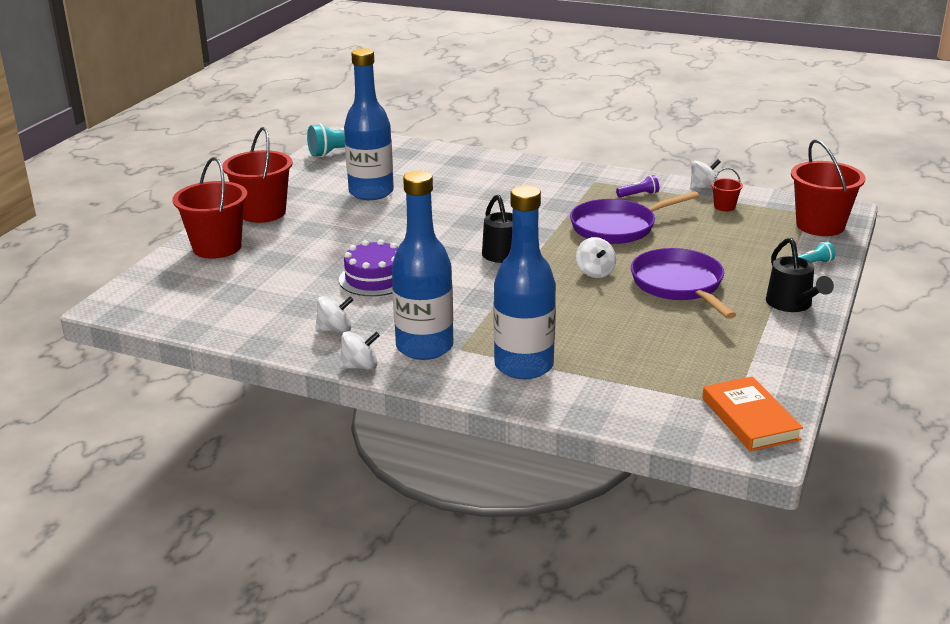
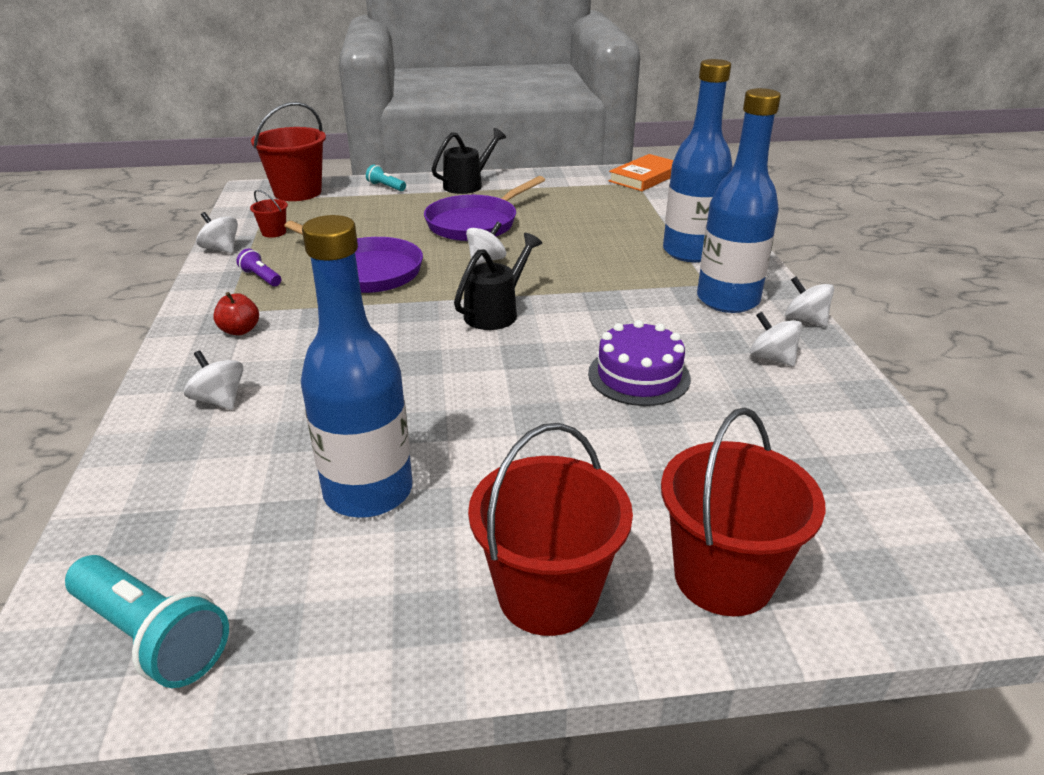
camera: 120 degrees left, 5 degrees up
(489, 172) = (219, 400): none -> white spinning top
(564, 182) = (240, 330): none -> red apple

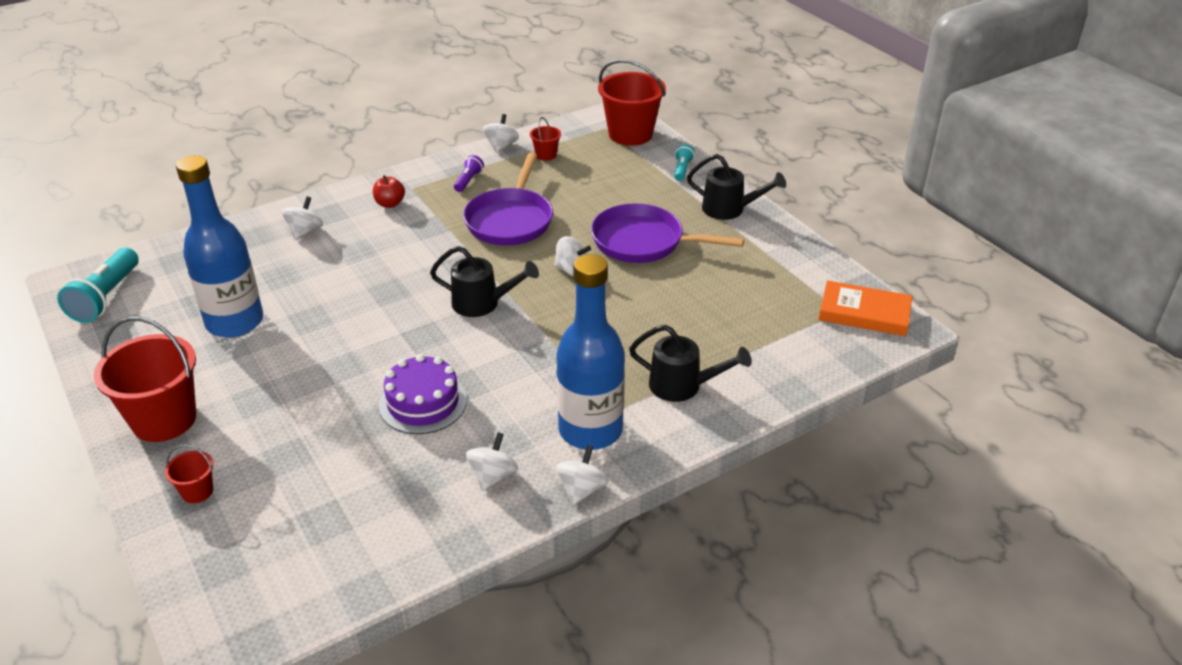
camera: 65 degrees right, 5 degrees up
(690, 252) = (683, 386): blue bottle -> black watering can
(723, 577) = (197, 491): red bucket -> red bucket, size x0.46

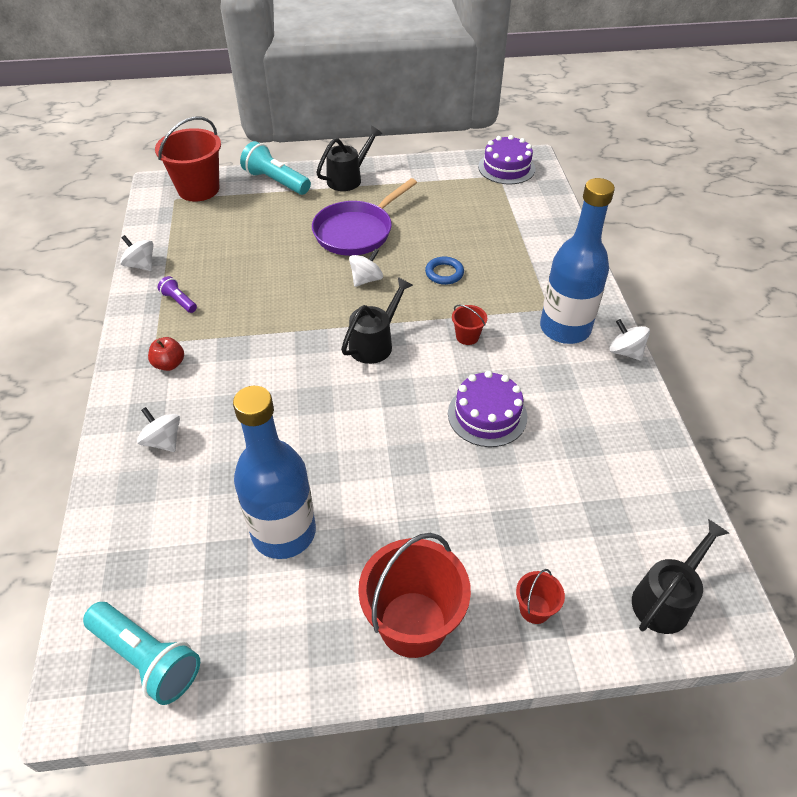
camera: 65 degrees left, 10 degrees up
(493, 476) = (593, 395): white spinning top -> none
(510, 220) = (266, 293): purple pan -> none
(546, 155) = (183, 243): red bucket -> red bucket (467, 336)
(620, 318) = (444, 273): none -> blue ring
(682, 170) = (276, 181): turquoise flashlight -> turquoise flashlight, size x1.91
(683, 386) = (539, 269): black watering can -> black watering can (666, 599)
(864, 313) = (506, 168): orange book -> purple cake

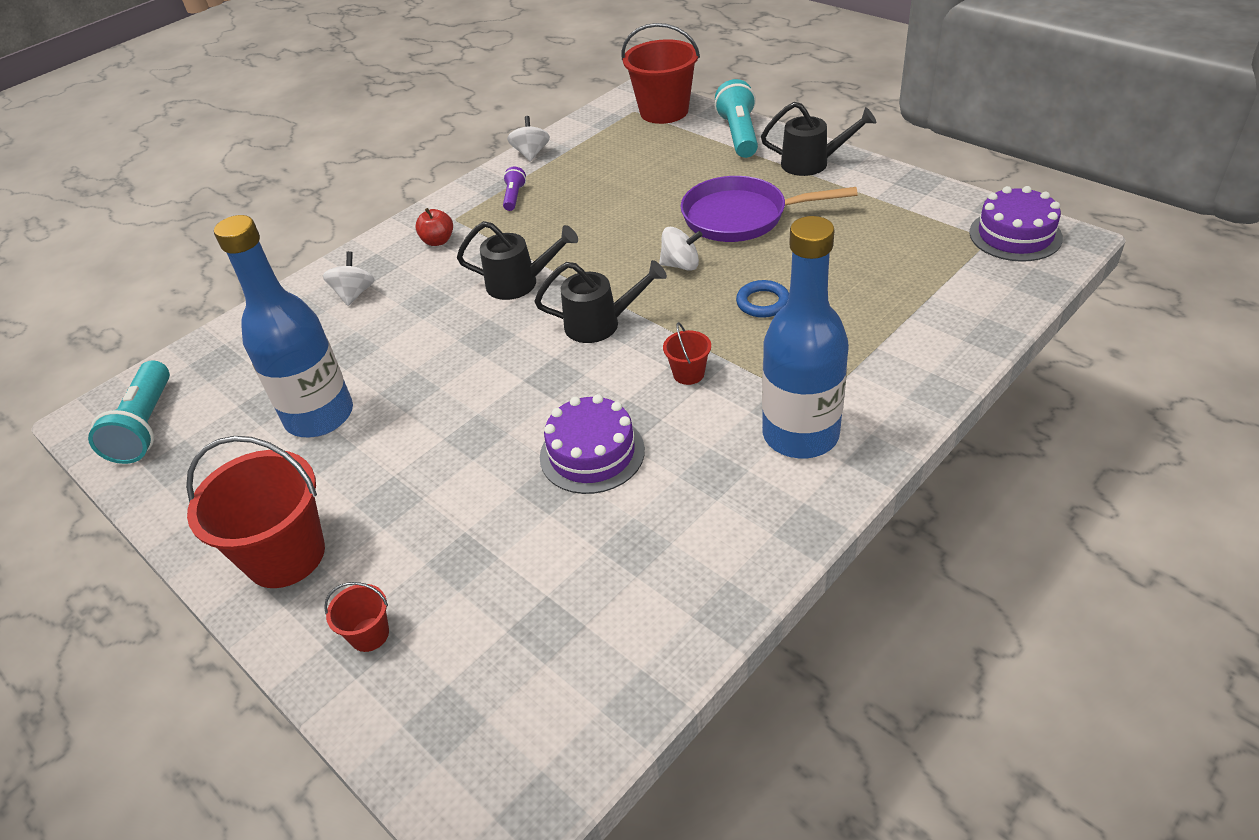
camera: 55 degrees right, 5 degrees down
(625, 352) = (829, 505): white spinning top -> none
(666, 599) = (473, 744): black watering can -> black watering can (520, 283)

